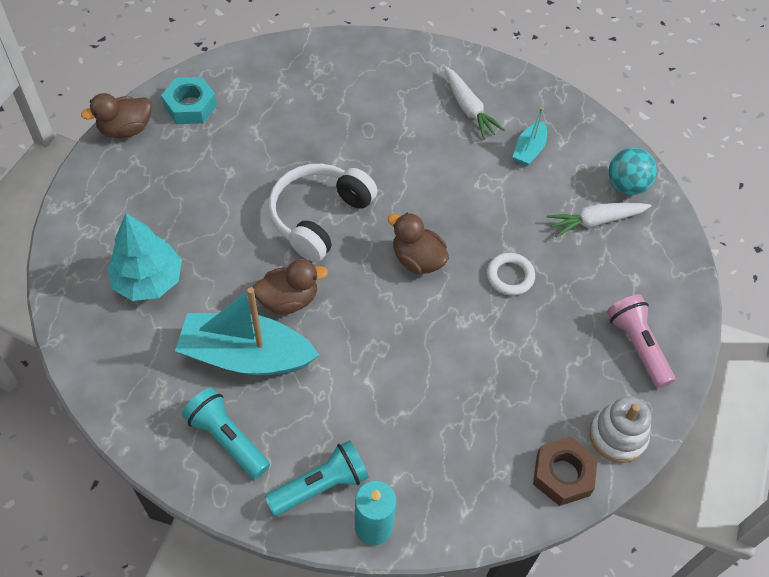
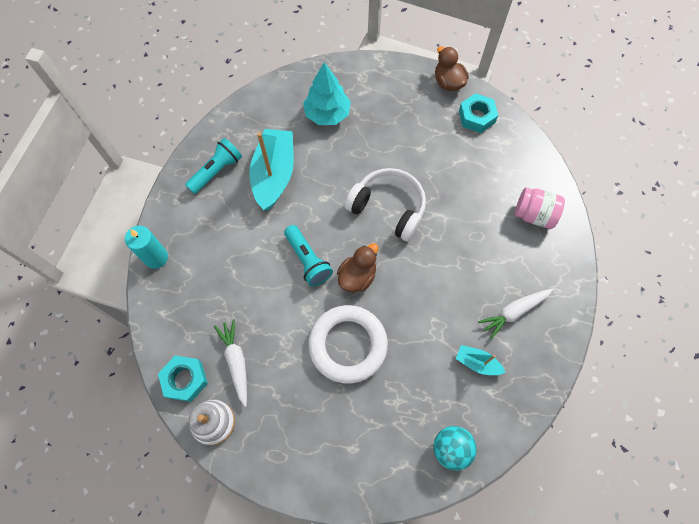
camera: 90 degrees right, 10 degrees up
(288, 300) = (317, 195): brown duck -> none
(321, 485) = (184, 226): turquoise flashlight -> turquoise flashlight (307, 260)
(345, 71) = (534, 215): none -> pink jar
(510, 276) = (348, 345): white ring -> white ring, size x2.08
(563, 475) = (185, 379): brown nut -> turquoise nut
(596, 221) = (408, 418): white carrot -> white carrot (236, 362)
(637, 346) = (290, 444): pink flashlight -> none

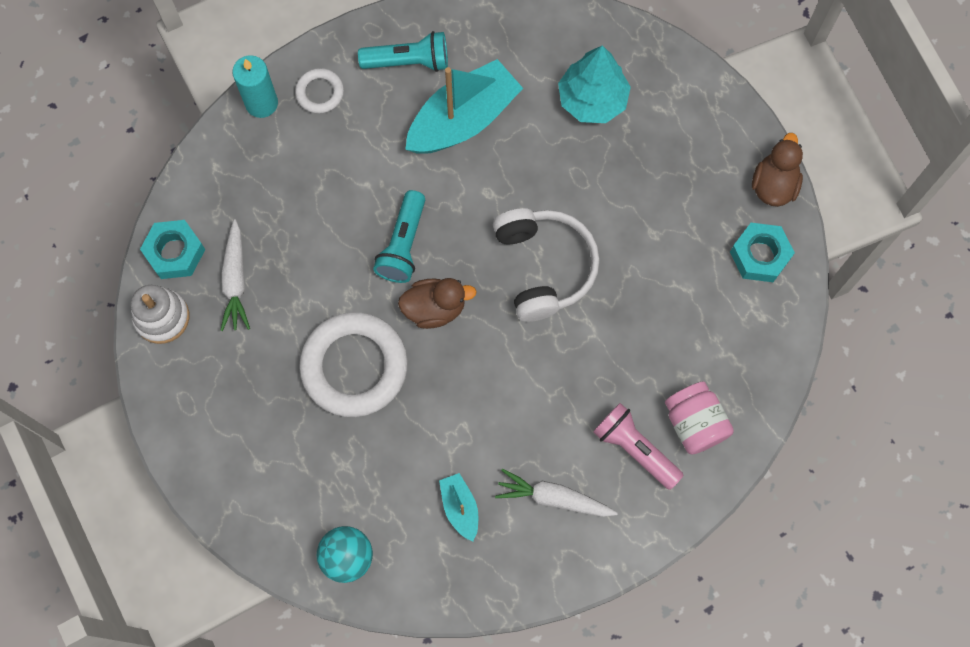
camera: 45 degrees right, 5 degrees up
(184, 225) = (320, 93): none -> white ring
(236, 362) = (235, 281): white carrot -> white carrot turned 150 degrees clockwise
(522, 252) = (634, 448): none -> pink flashlight

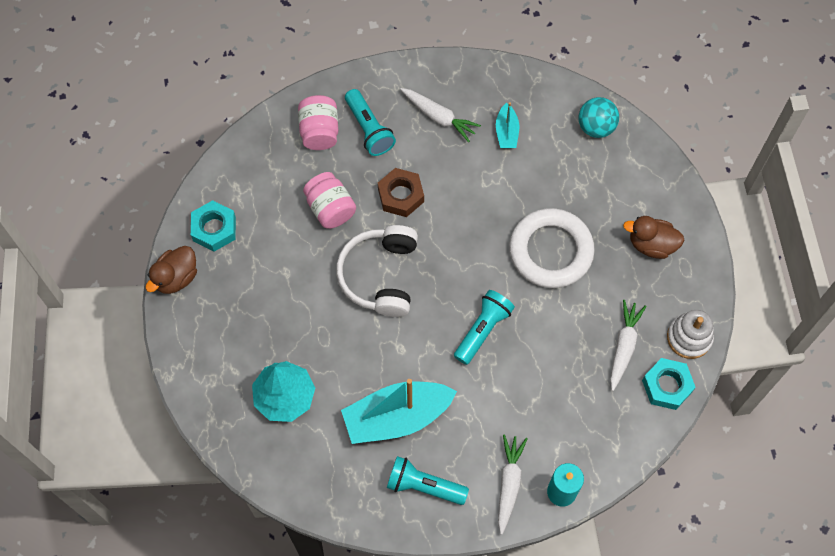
camera: 160 degrees left, 5 degrees down
(320, 93) = (509, 484): white ring -> white carrot
(435, 308) = (475, 273): brown duck -> brown duck (651, 244)
(559, 374) = (401, 195): none -> brown nut
(634, 448) = (369, 129): pink flashlight -> turquoise flashlight
(636, 328) = (330, 208): none -> pink jar

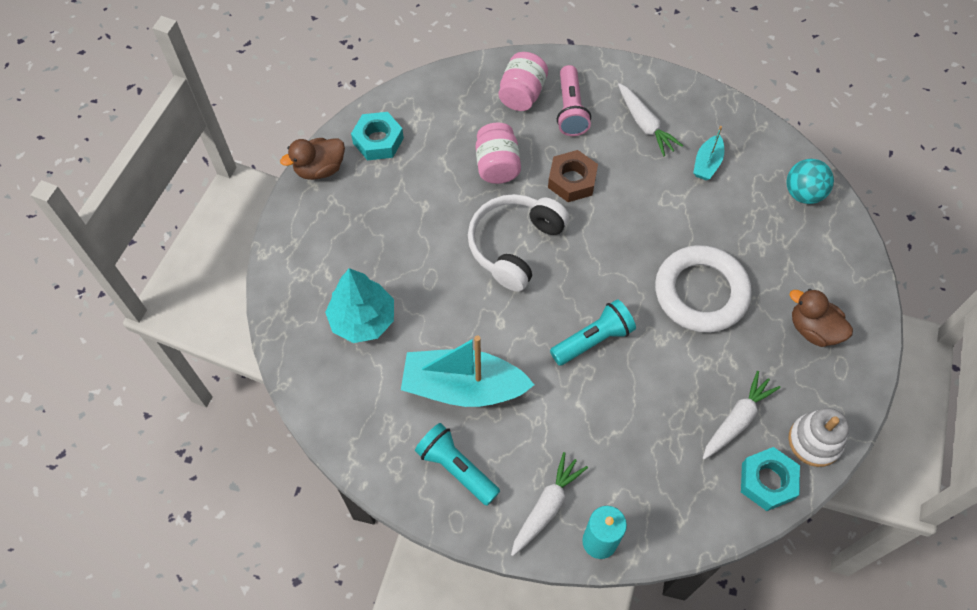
camera: 25 degrees right, 5 degrees down
(369, 129) = (570, 110): turquoise flashlight -> pink flashlight

